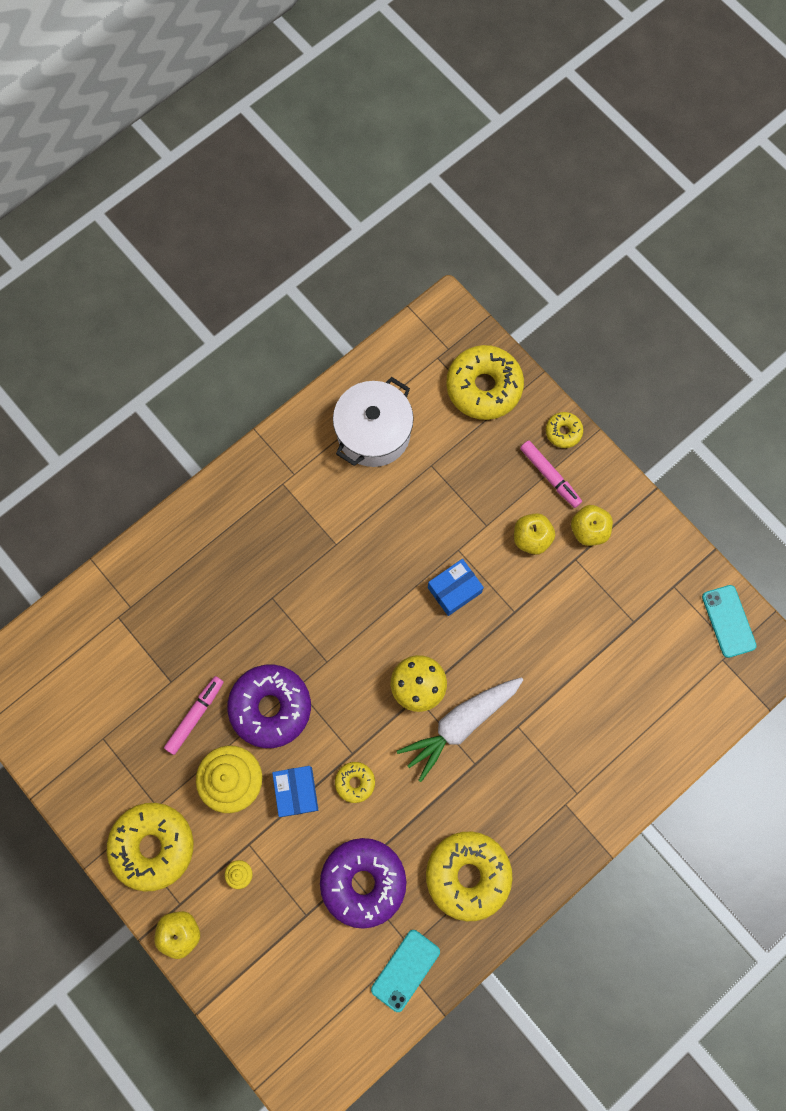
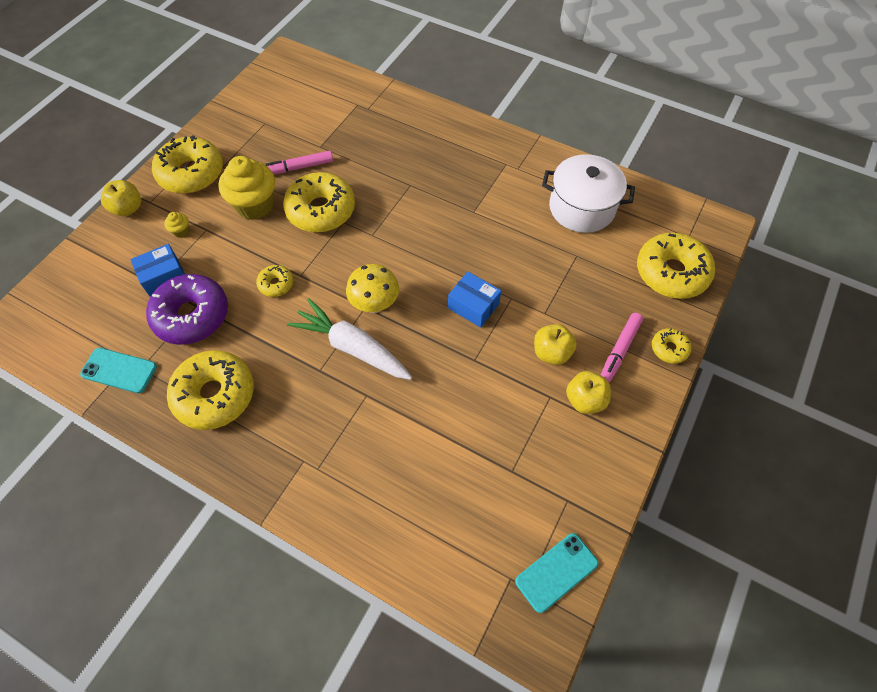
camera: 70 degrees right, 15 degrees down
(195, 715) = (299, 167): pink marker -> pink marker turned 150 degrees clockwise
(270, 707) = (321, 210): purple donut -> yellow donut
(296, 791) = (257, 247): blue box -> blue box (164, 277)

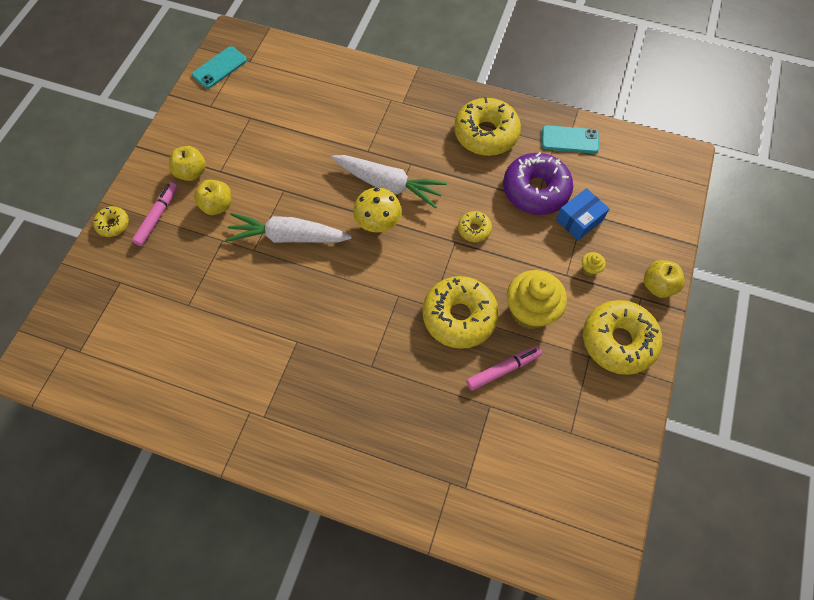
camera: 170 degrees right, 5 degrees up
(473, 306) = (288, 236): blue box -> white carrot
(581, 208) = (178, 366): white pot -> none
(671, 273) = (94, 300): yellow donut -> none

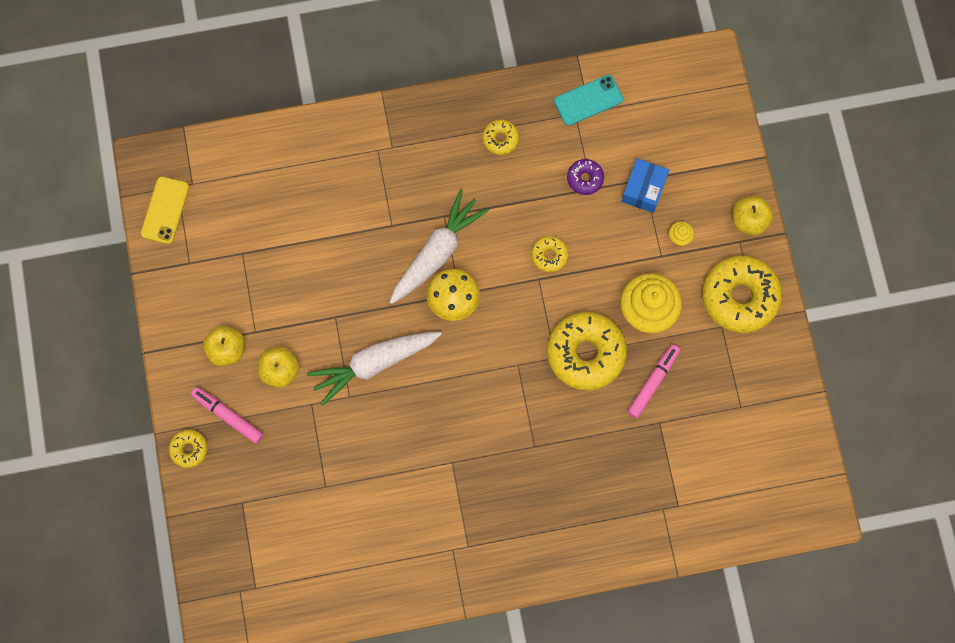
camera: 30 degrees left, 10 degrees up
(157, 216) = (228, 416): pink marker -> pink marker turned 45 degrees counterclockwise
(219, 68) = (165, 210): turquoise phone -> yellow phone
(388, 185) = (437, 252): white carrot -> white carrot turned 45 degrees counterclockwise
(486, 134) = (500, 139): yellow donut -> yellow donut, size x0.48
(535, 190) = (585, 179): purple donut -> purple donut, size x0.48

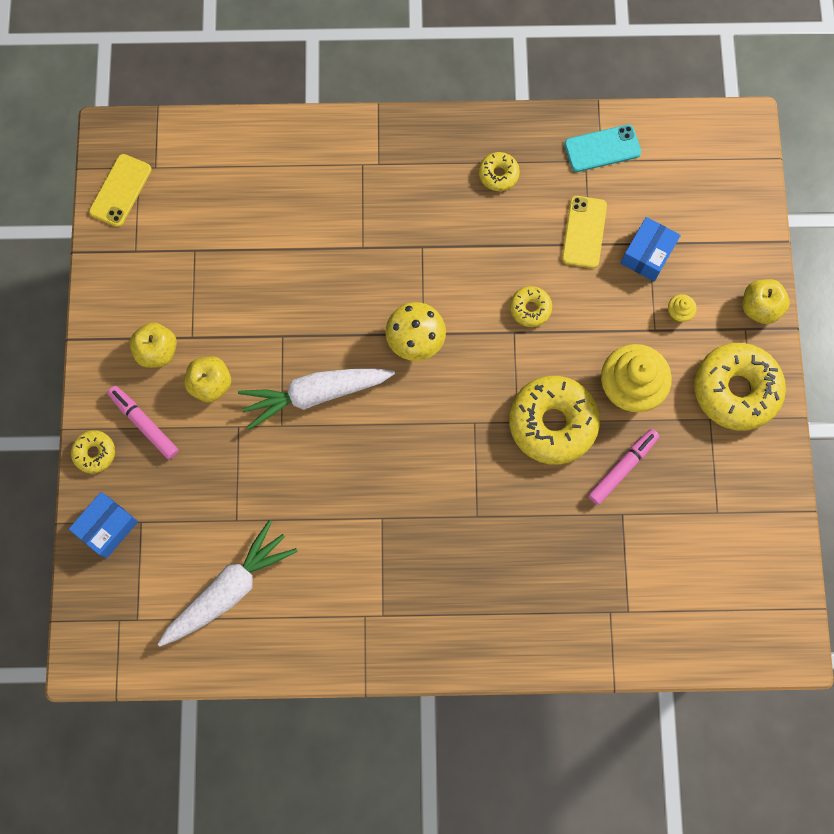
camera: 10 degrees right, 0 degrees up
(213, 512) = (107, 527): none -> blue box
(437, 252) = (407, 285): white carrot -> white carrot (229, 589)
(585, 179) = (584, 232): purple donut -> yellow phone

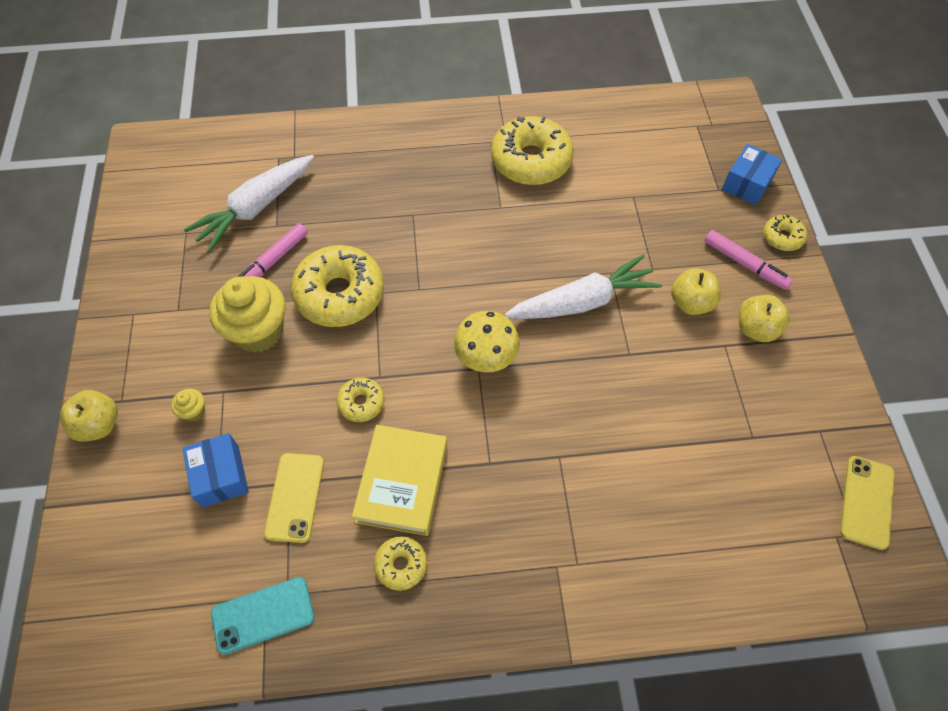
camera: 175 degrees right, 15 degrees down
(229, 589) = (626, 149): white carrot -> white carrot (256, 208)
(496, 236) = (402, 482): none -> yellow book
(647, 254) = (220, 476): blue box -> blue box turned 45 degrees counterclockwise
(735, 390) = (145, 338): yellow donut -> yellow donut (531, 160)

